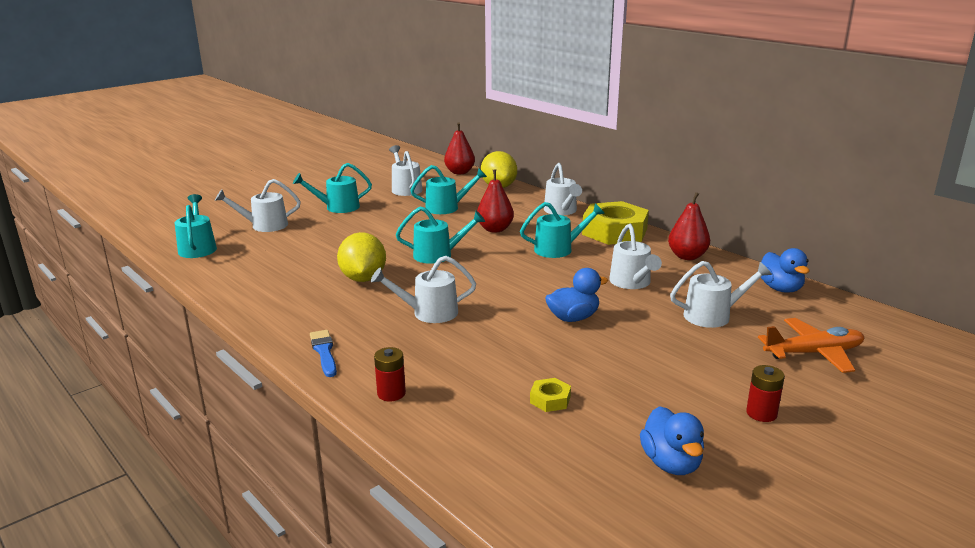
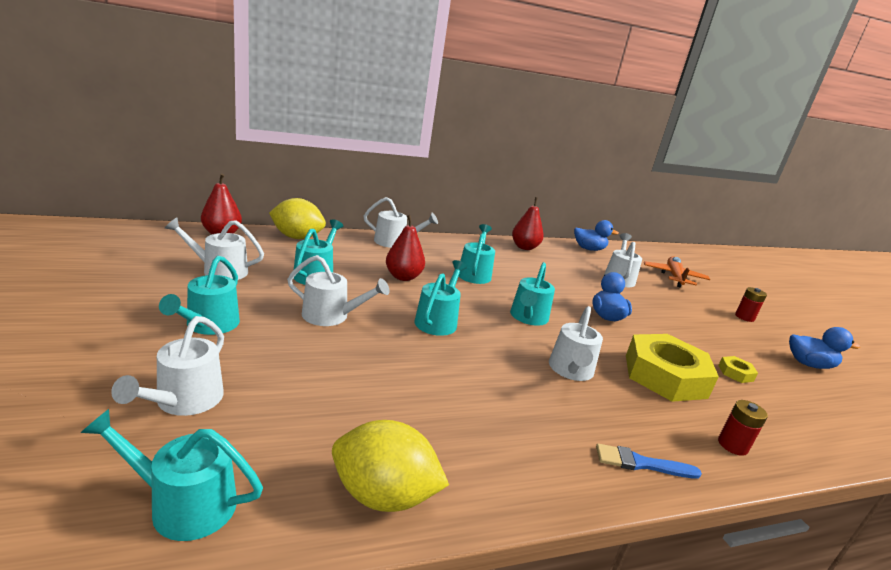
camera: 70 degrees left, 0 degrees up
(363, 279) = (463, 380): yellow lemon -> yellow lemon (383, 495)
(502, 284) = (528, 318): none -> turquoise watering can
(614, 231) = (459, 246): yellow nut -> yellow nut (665, 376)
(632, 283) = (556, 277): white watering can -> white watering can (331, 316)

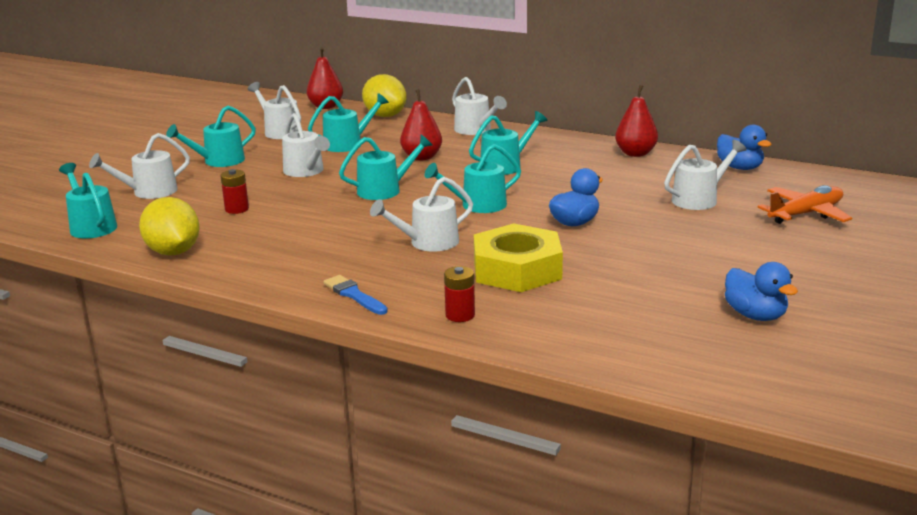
camera: 50 degrees right, 0 degrees up
(735, 373) = (613, 291): yellow nut -> none
(744, 317) = (798, 266): red battery -> red battery (237, 209)

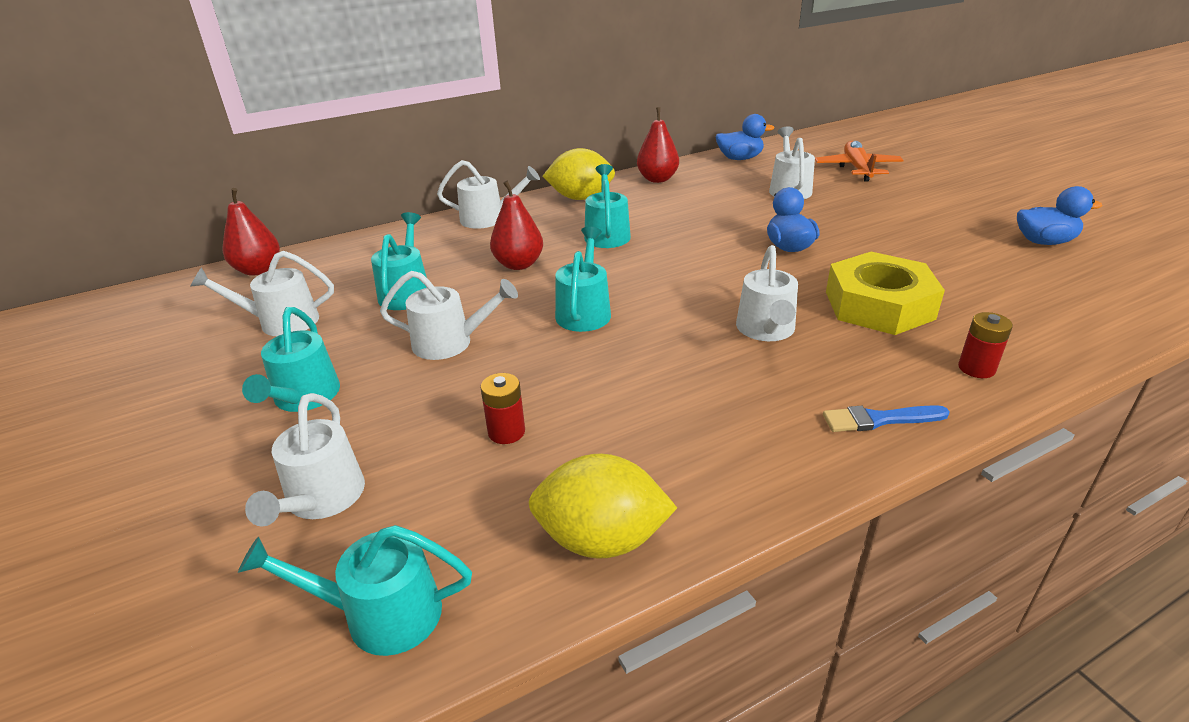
camera: 55 degrees left, 10 degrees up
(385, 116) = (359, 247): yellow lemon -> yellow lemon (580, 198)
(477, 205) = (693, 276): turquoise watering can -> none

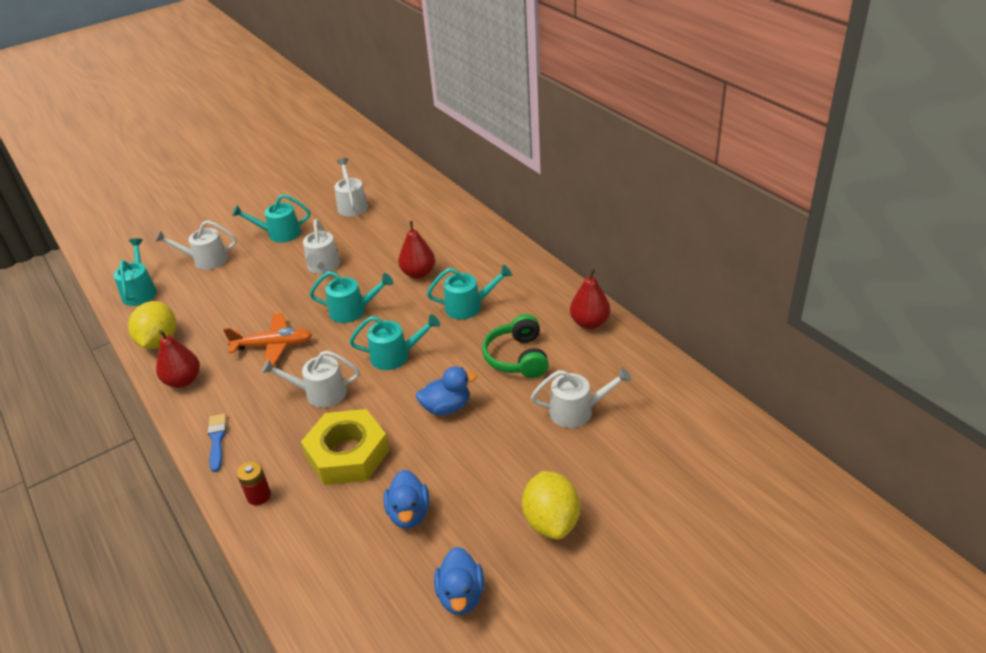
camera: 85 degrees right, 5 degrees up
(258, 270) = (413, 178): red pear -> red pear (183, 380)
(406, 292) = (383, 237): turquoise watering can -> turquoise watering can (396, 356)
(489, 218) = (493, 246): white watering can -> none
(506, 432) = (239, 301): red battery -> none
(580, 198) = (539, 284): yellow lemon -> yellow lemon (551, 521)
(706, 211) = (518, 357): none -> green headphones
(740, 158) = (660, 375): blue duck -> blue duck (409, 513)
(857, 169) = (648, 469): orange plane -> orange plane (273, 346)

